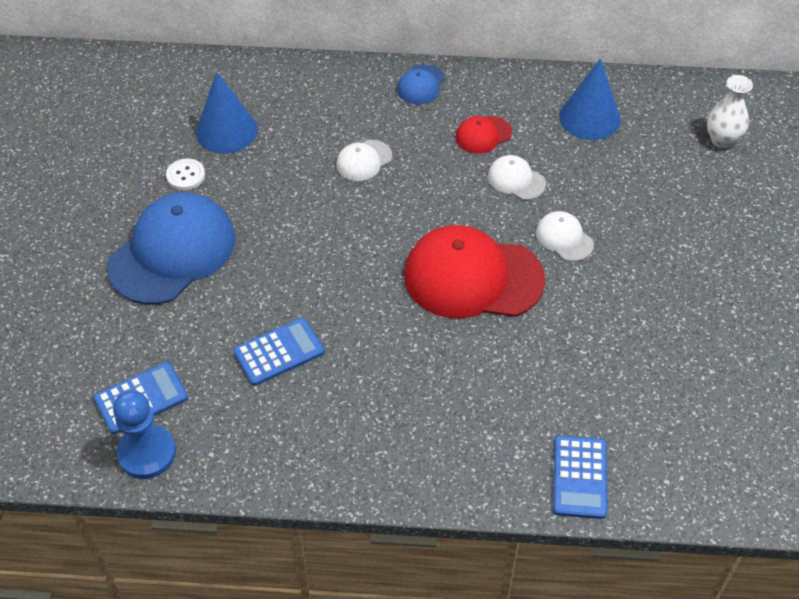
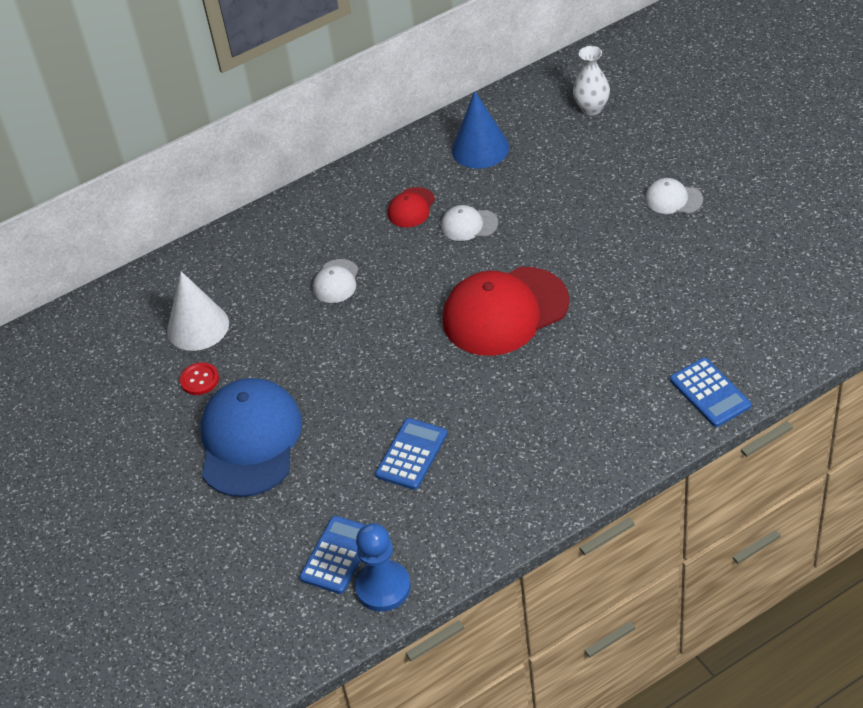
camera: 30 degrees left, 5 degrees down
(185, 175) = (199, 380): white button -> red button
(226, 130) = (198, 327): blue cone -> white cone
(421, 85) = (324, 200): blue cap -> none
(564, 238) = (545, 244): white cap -> white cap (673, 199)

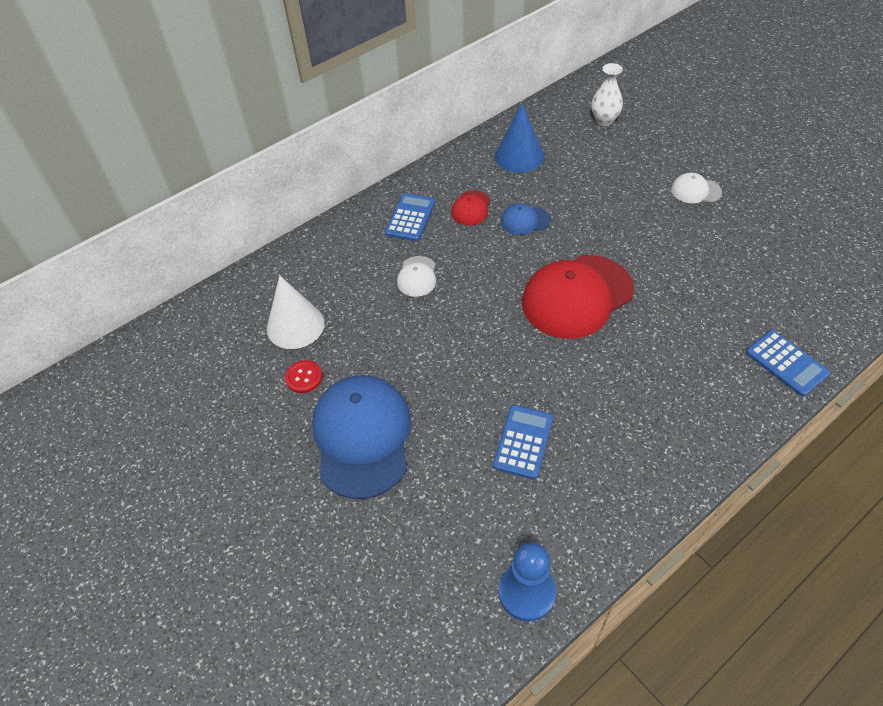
camera: 10 degrees left, 5 degrees up
(338, 555) = (472, 558): blue calculator -> blue calculator (410, 218)
(469, 225) = (525, 220): white cap -> blue cap

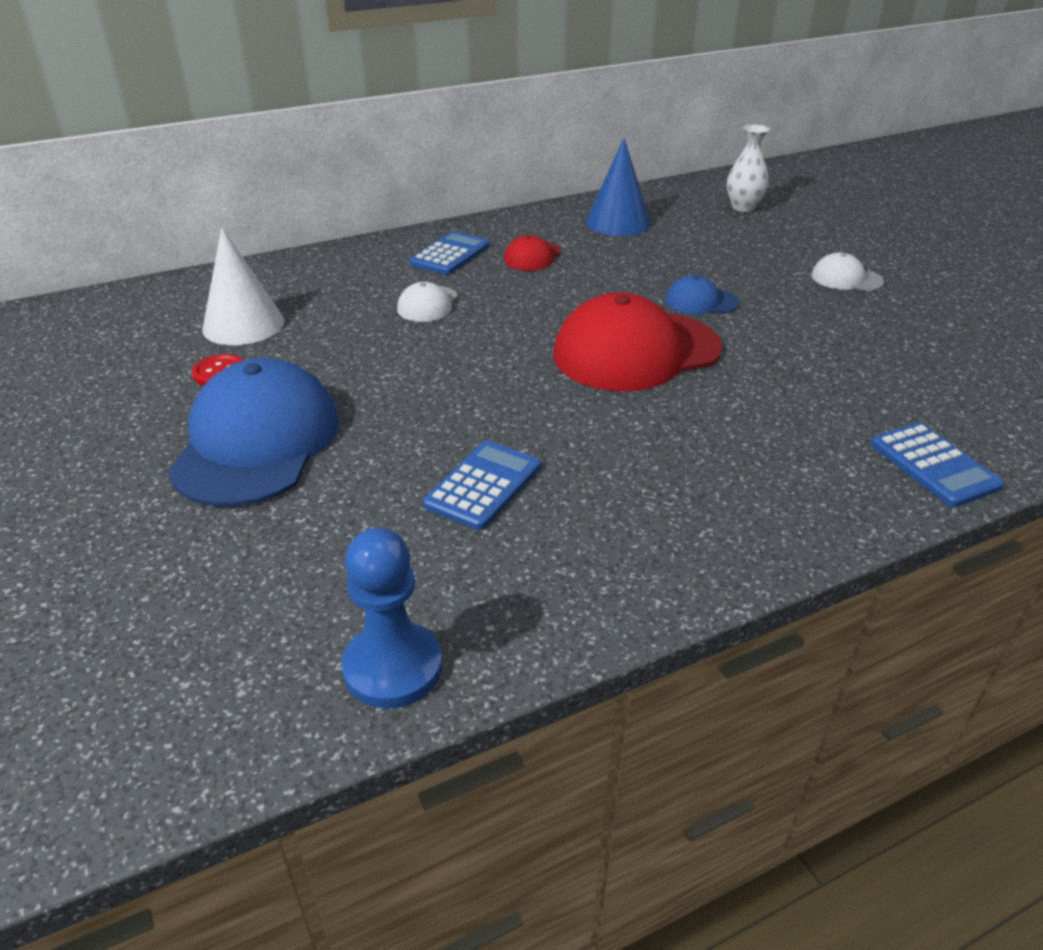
camera: 10 degrees right, 15 degrees down
(525, 220) = (598, 275): blue cap -> blue cap (701, 301)

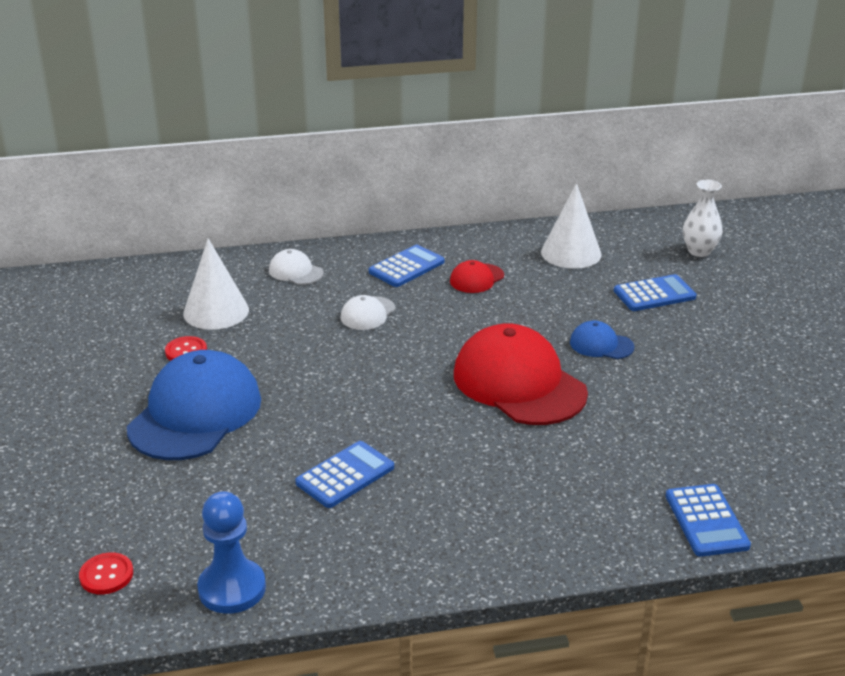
camera: 15 degrees right, 5 degrees down
(196, 686) = (106, 575): none -> red button
(618, 222) = (571, 253): blue cone -> white cone
(636, 351) = (519, 383): red cap -> red cap turned 60 degrees clockwise
(725, 249) = (654, 294): none -> blue calculator
(846, 279) = (748, 341): white cap -> white cap (296, 272)

